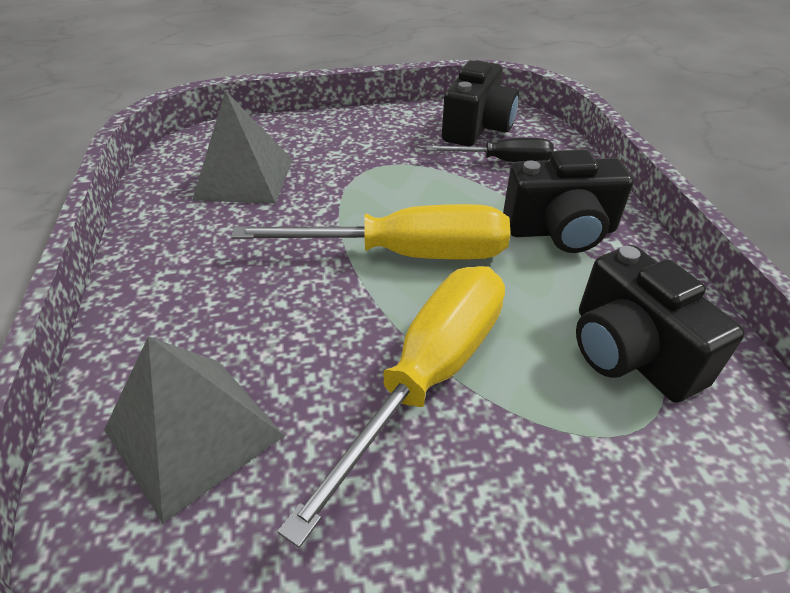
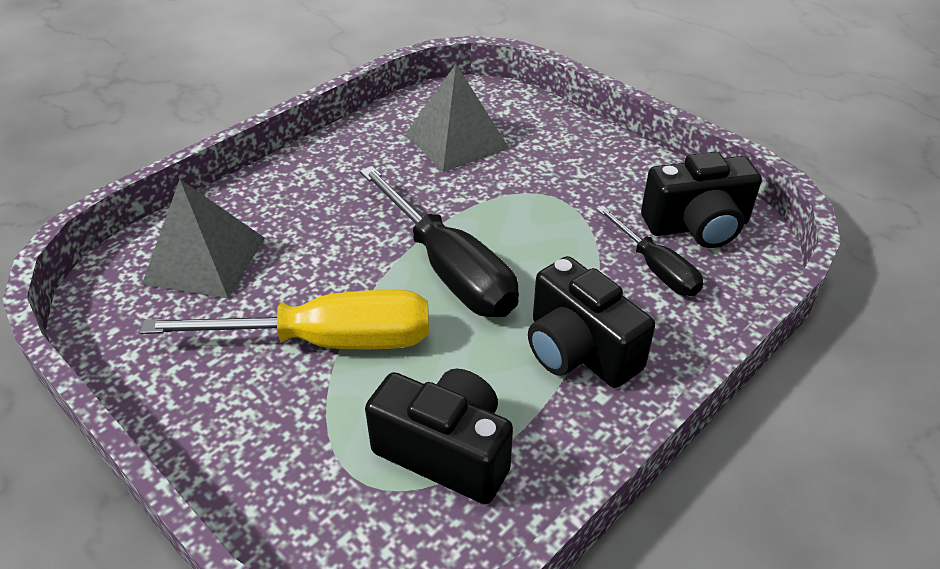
camera: 55 degrees right, 0 degrees up
(405, 254) = (449, 269): yellow screwdriver -> black screwdriver
(629, 352) = (446, 451): black camera -> black camera turned 90 degrees clockwise

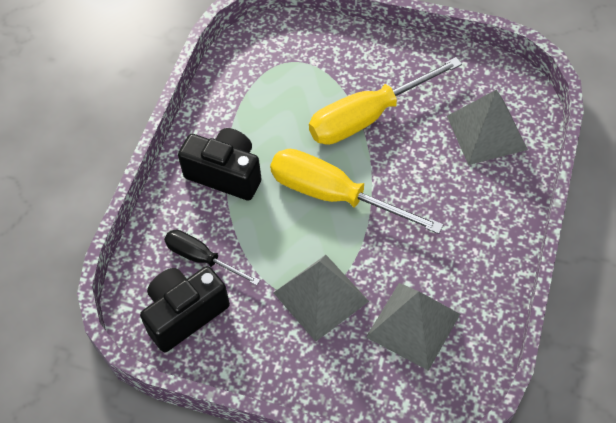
camera: 155 degrees right, 15 degrees up
(446, 451) = (265, 90): black camera -> none
(449, 269) = (334, 195): black screwdriver -> yellow screwdriver
(533, 189) = (320, 297): none -> grey pyramid

